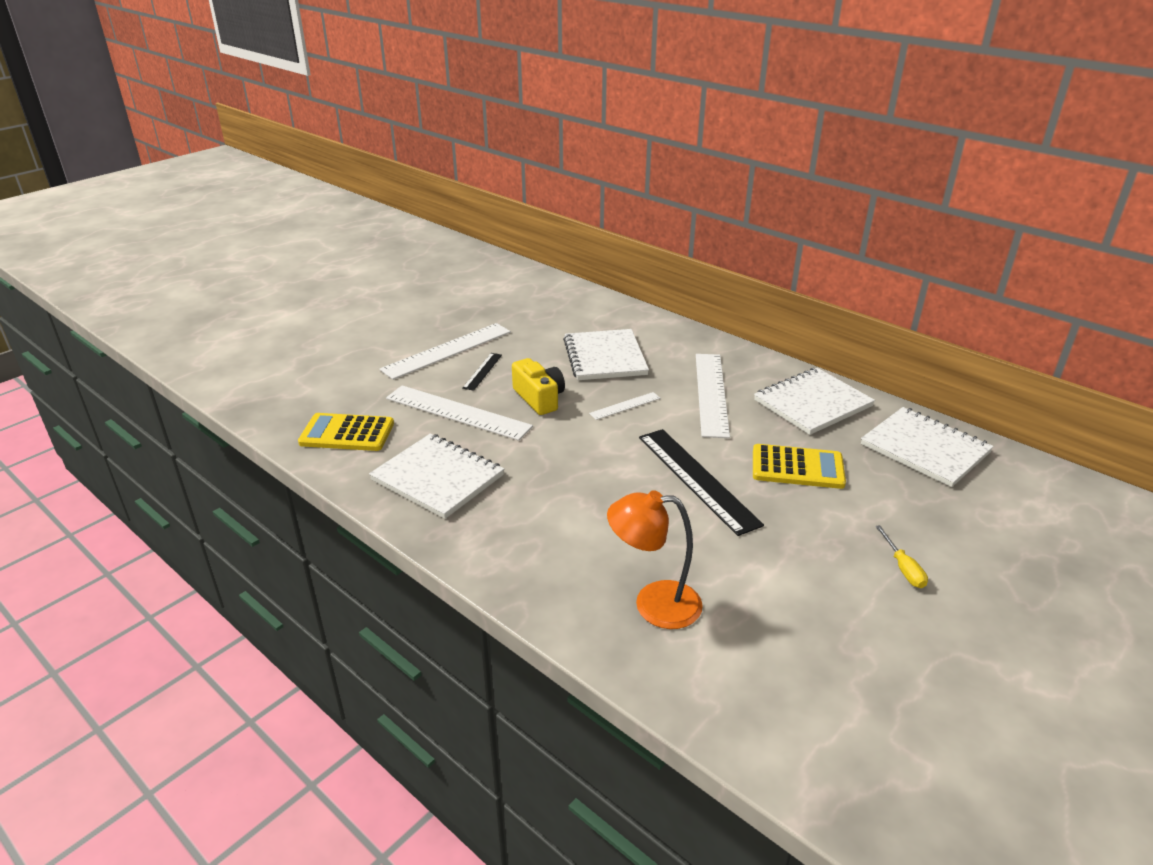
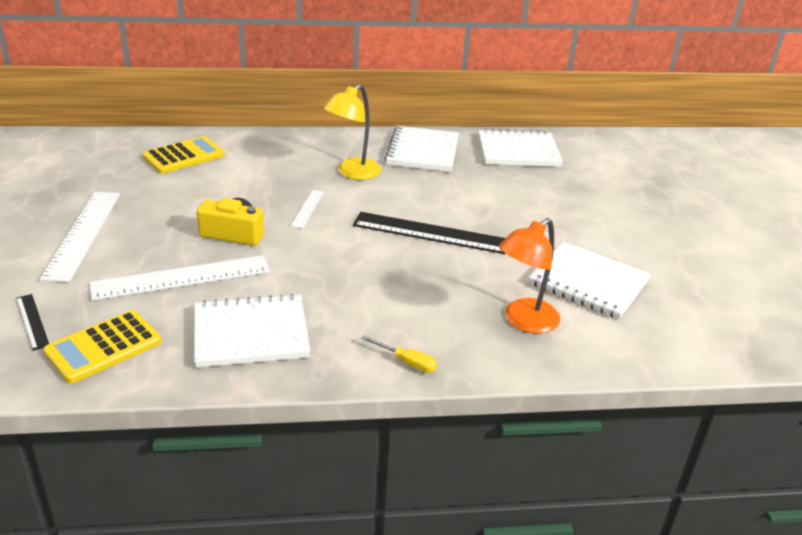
camera: 50 degrees left, 0 degrees up
(482, 371) = (148, 236): black ruler -> black ruler (32, 321)
(605, 357) = (235, 180): white notebook -> white notebook (588, 282)
(711, 393) = (352, 173): white ruler -> yellow lamp
(797, 467) = (473, 195): yellow calculator -> yellow calculator (184, 156)
(903, 568) = (603, 223): yellow screwdriver -> yellow screwdriver (407, 362)

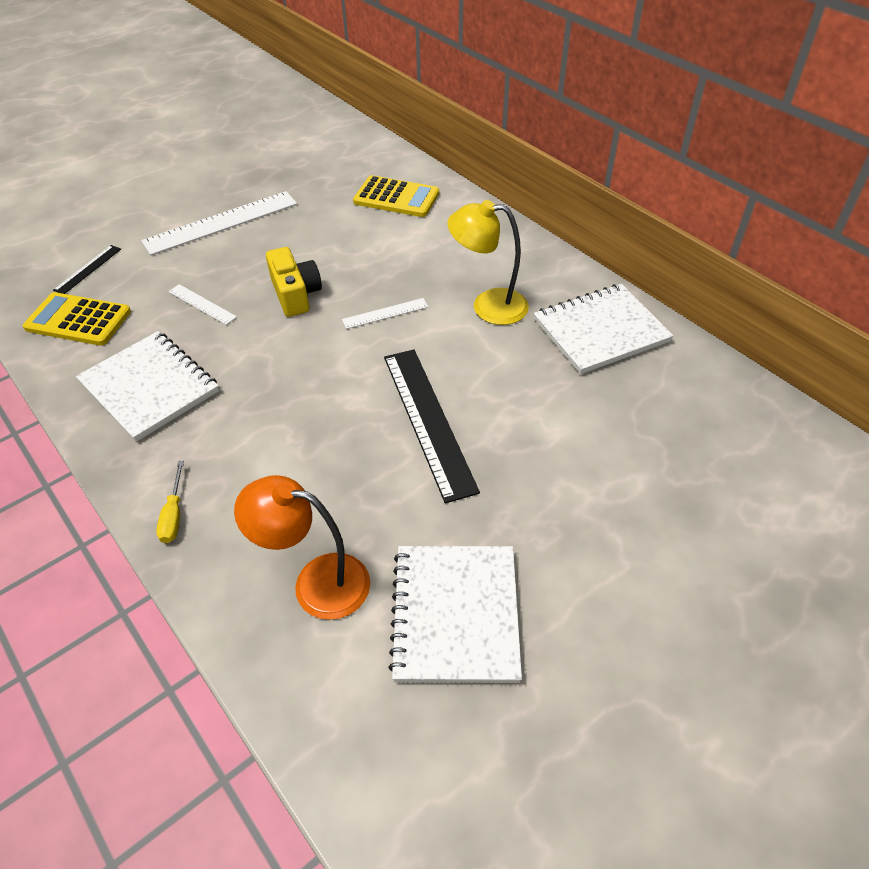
camera: 60 degrees right, 15 degrees up
(181, 277) = (202, 304): white ruler -> white ruler, size x0.49
(518, 151) = (711, 408): white notebook -> none

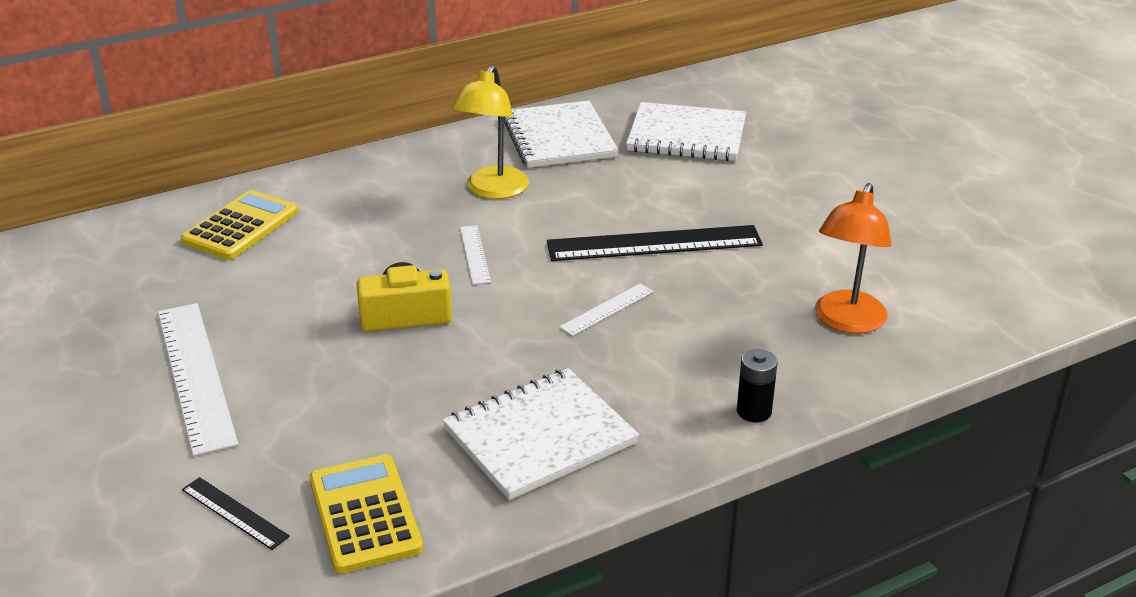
camera: 80 degrees left, 15 degrees down
(78, 320) = (365, 514): yellow calculator -> yellow calculator turned 135 degrees clockwise
(174, 515) = (754, 411): yellow screwdriver -> black battery
(202, 304) = (387, 393): white ruler -> white ruler (607, 309)
(455, 614) = (881, 253): white notebook -> white notebook (686, 135)

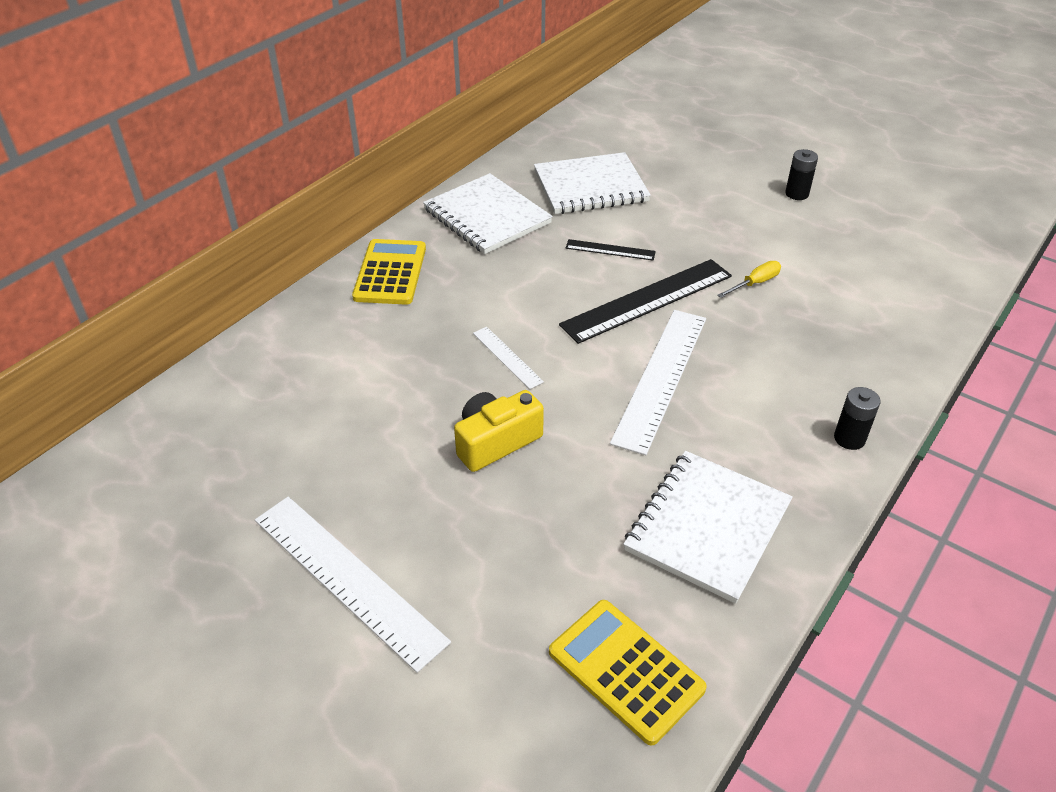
camera: 25 degrees left, 10 degrees up
(234, 513) = (506, 720): black ruler -> black ruler (610, 250)
(241, 226) = (264, 394): yellow calculator -> yellow calculator (390, 273)
(492, 190) = (472, 286): yellow lamp -> none
(607, 309) = (660, 378): white ruler -> white ruler, size x2.04
(782, 257) = (755, 283): none -> yellow screwdriver
(846, 322) = (847, 329): orange lamp -> none
(909, 191) = (796, 194): none -> black battery

